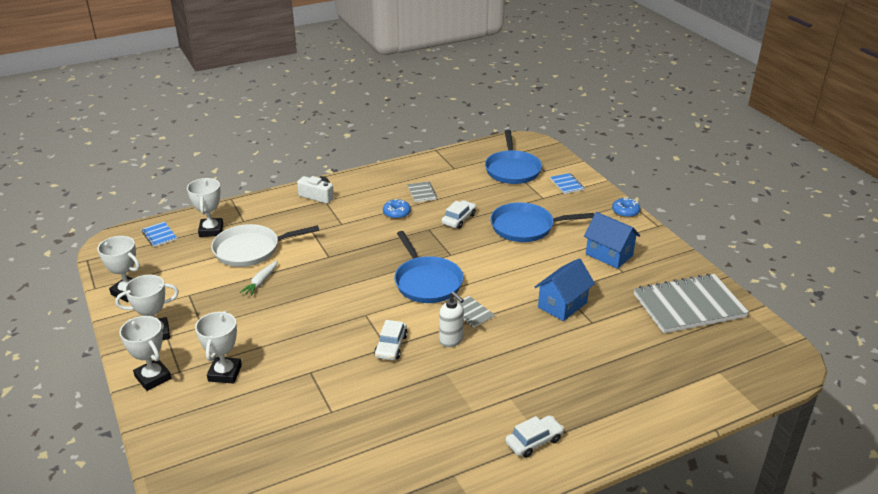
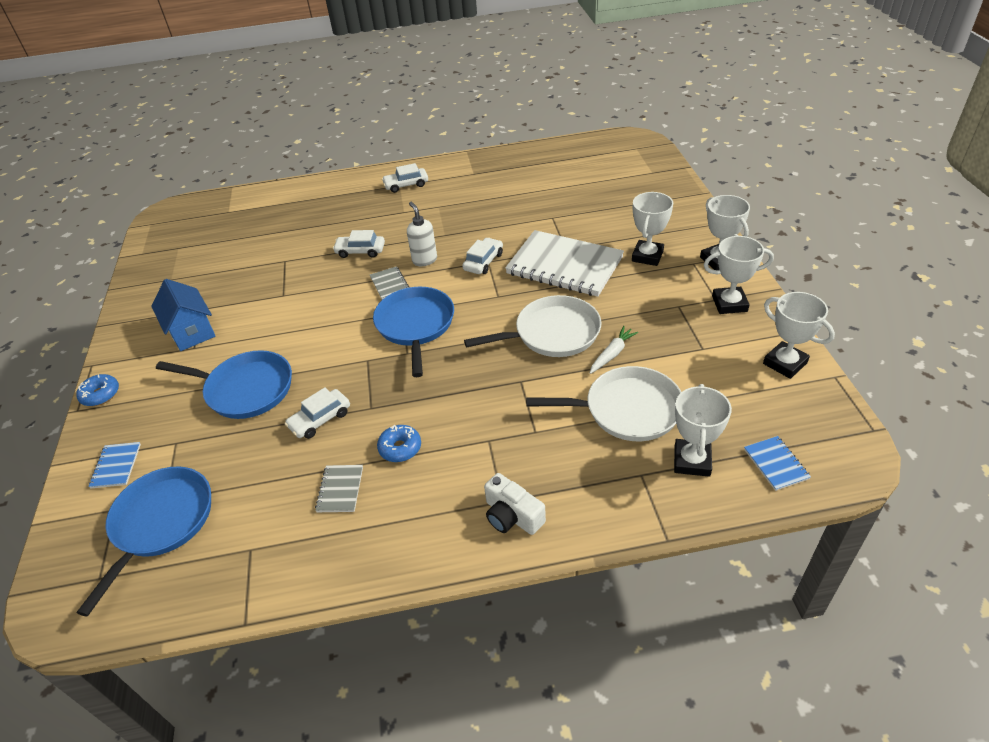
camera: 160 degrees left, 10 degrees up
(308, 352) = (564, 266): none -> white notebook
(310, 290) = (553, 333): none -> white pan
(523, 342) = (360, 251): none -> white car
(562, 305) = (295, 280): blue house -> none
(689, 306) = (183, 264): grey notebook -> none

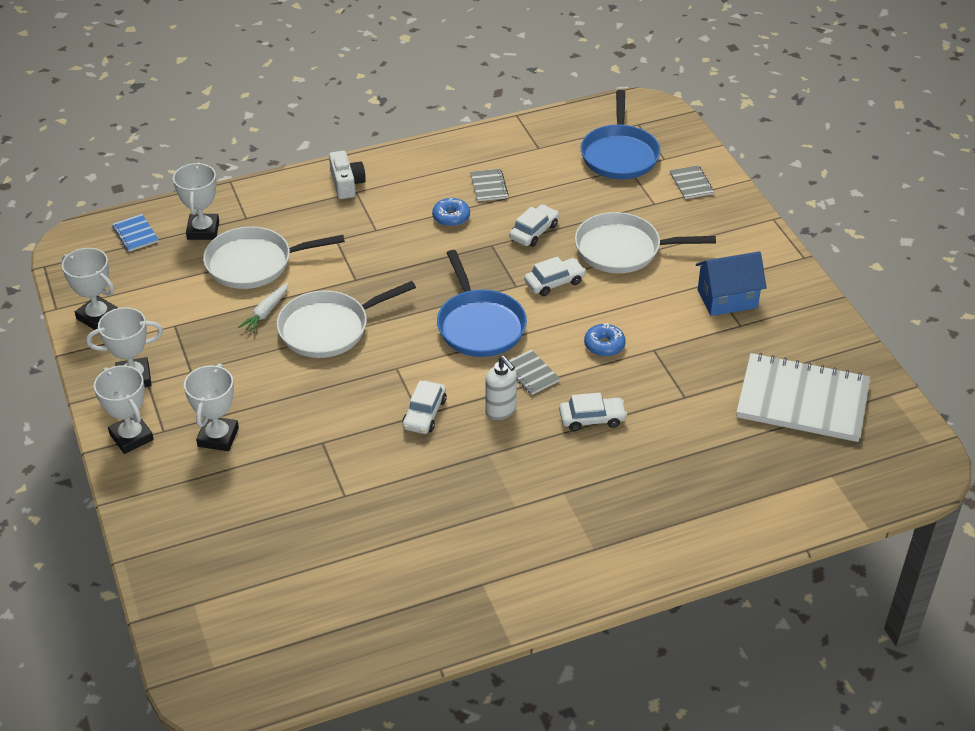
camera: 165 degrees right, 0 degrees up
(100, 395) = (764, 232): blue donut -> blue donut (604, 345)
(116, 466) = (691, 183): blue notebook -> grey notebook
(191, 331) = (727, 299): blue house -> blue house turned 60 degrees counterclockwise
(246, 389) = (622, 249): blue pan -> white pan
(406, 185) = (583, 550): white car -> white car (554, 282)
(512, 516) = (346, 184): white camera -> white camera turned 45 degrees clockwise
(564, 266) = (321, 415): white notebook -> white notebook (802, 401)

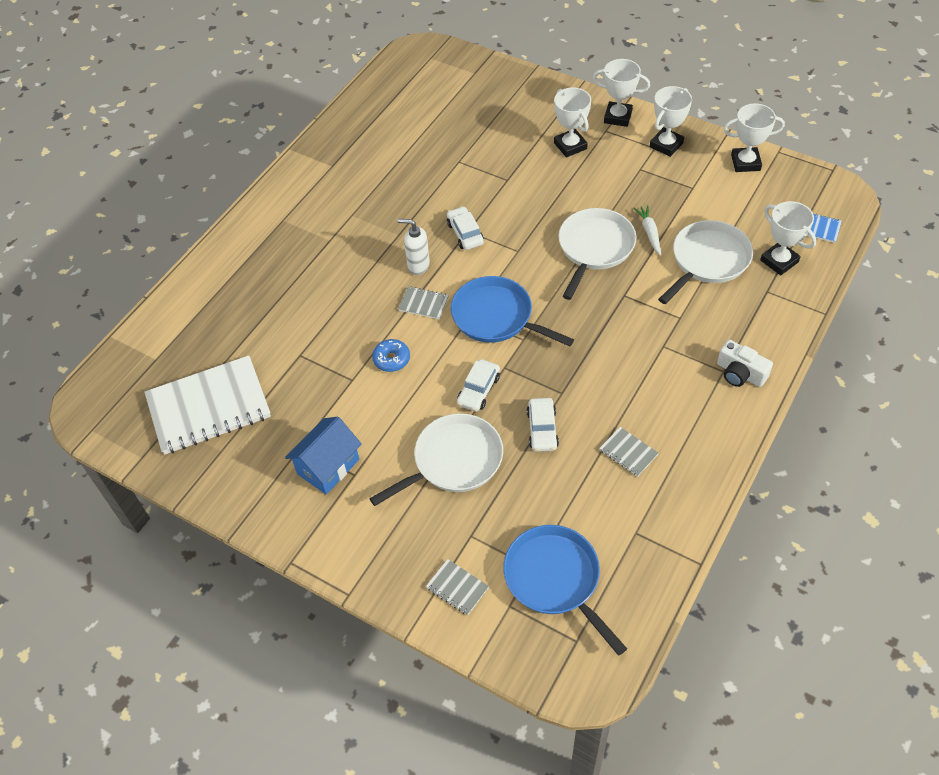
camera: 145 degrees right, 10 degrees up
(451, 217) = (621, 397): blue donut -> none
(592, 419) = (352, 298): white car -> none

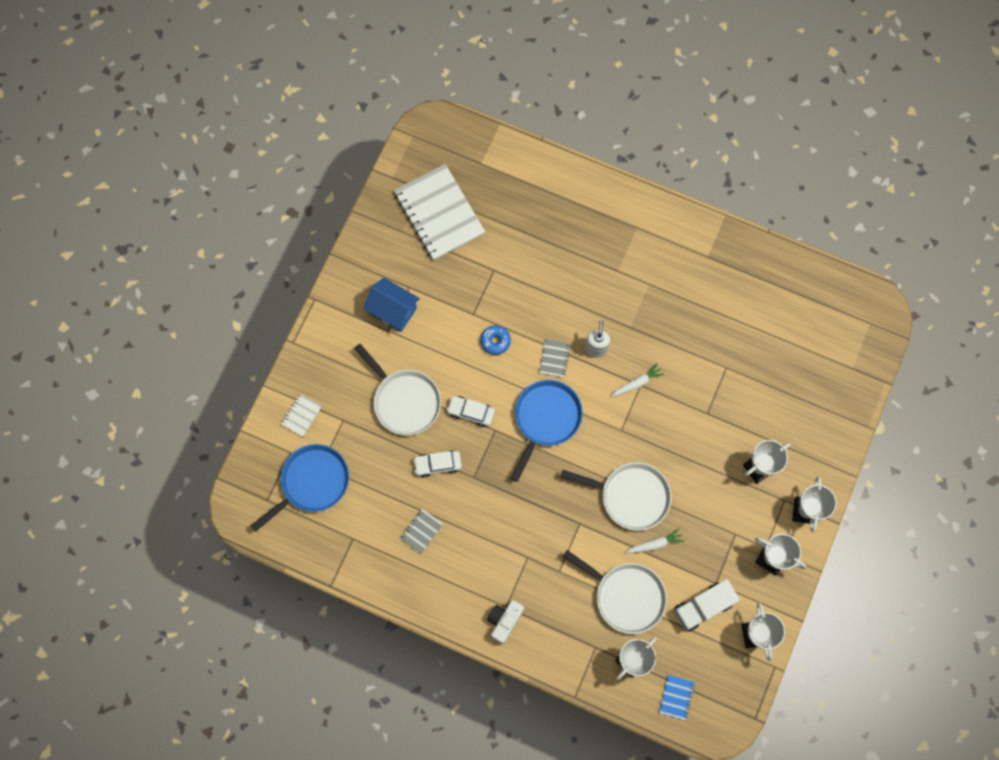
camera: 80 degrees right, 20 degrees up
(457, 588) = (301, 415): grey notebook -> white notebook
(465, 233) = (637, 383): white car -> white carrot
(718, 199) = (703, 607): none -> white truck

